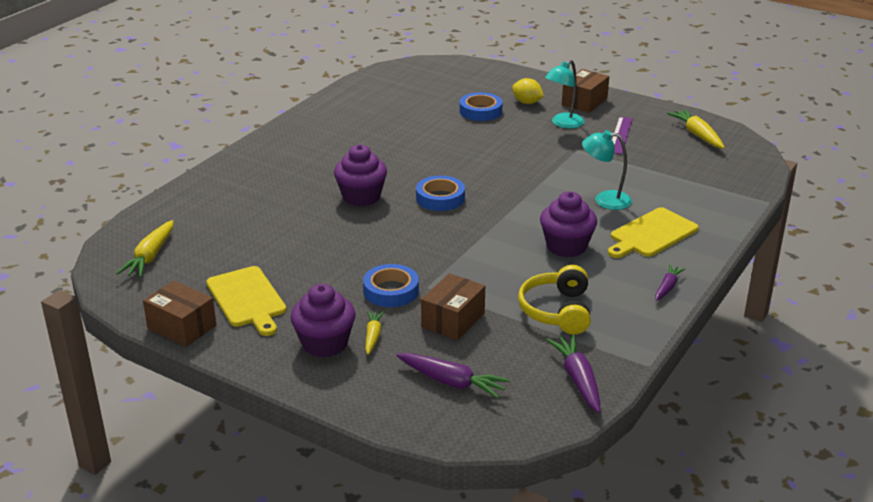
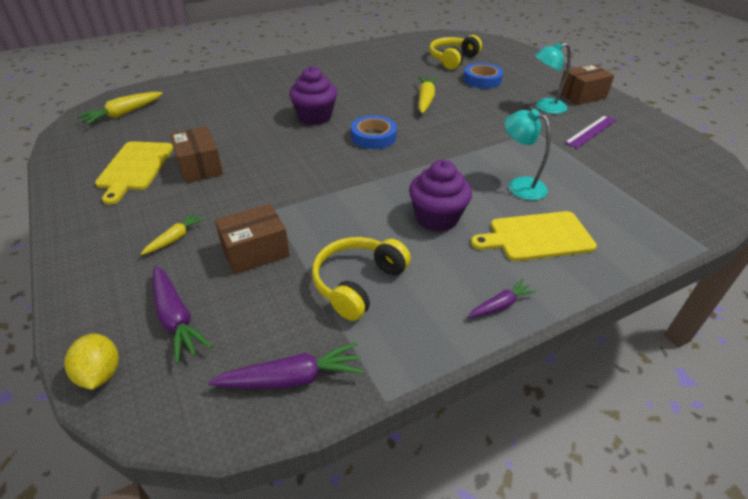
camera: 30 degrees right, 10 degrees up
(182, 327) = (65, 173): brown box -> brown box (200, 167)
(324, 344) = (132, 229): purple cupcake -> none
(391, 291) = (240, 202): blue tape -> none
(429, 96) = (452, 59): none -> yellow headphones
(527, 102) = (529, 83): yellow lemon -> yellow lemon (100, 374)
(578, 379) = (292, 378): purple carrot -> purple carrot turned 60 degrees clockwise
(697, 135) = (674, 153): yellow carrot -> yellow carrot (425, 100)

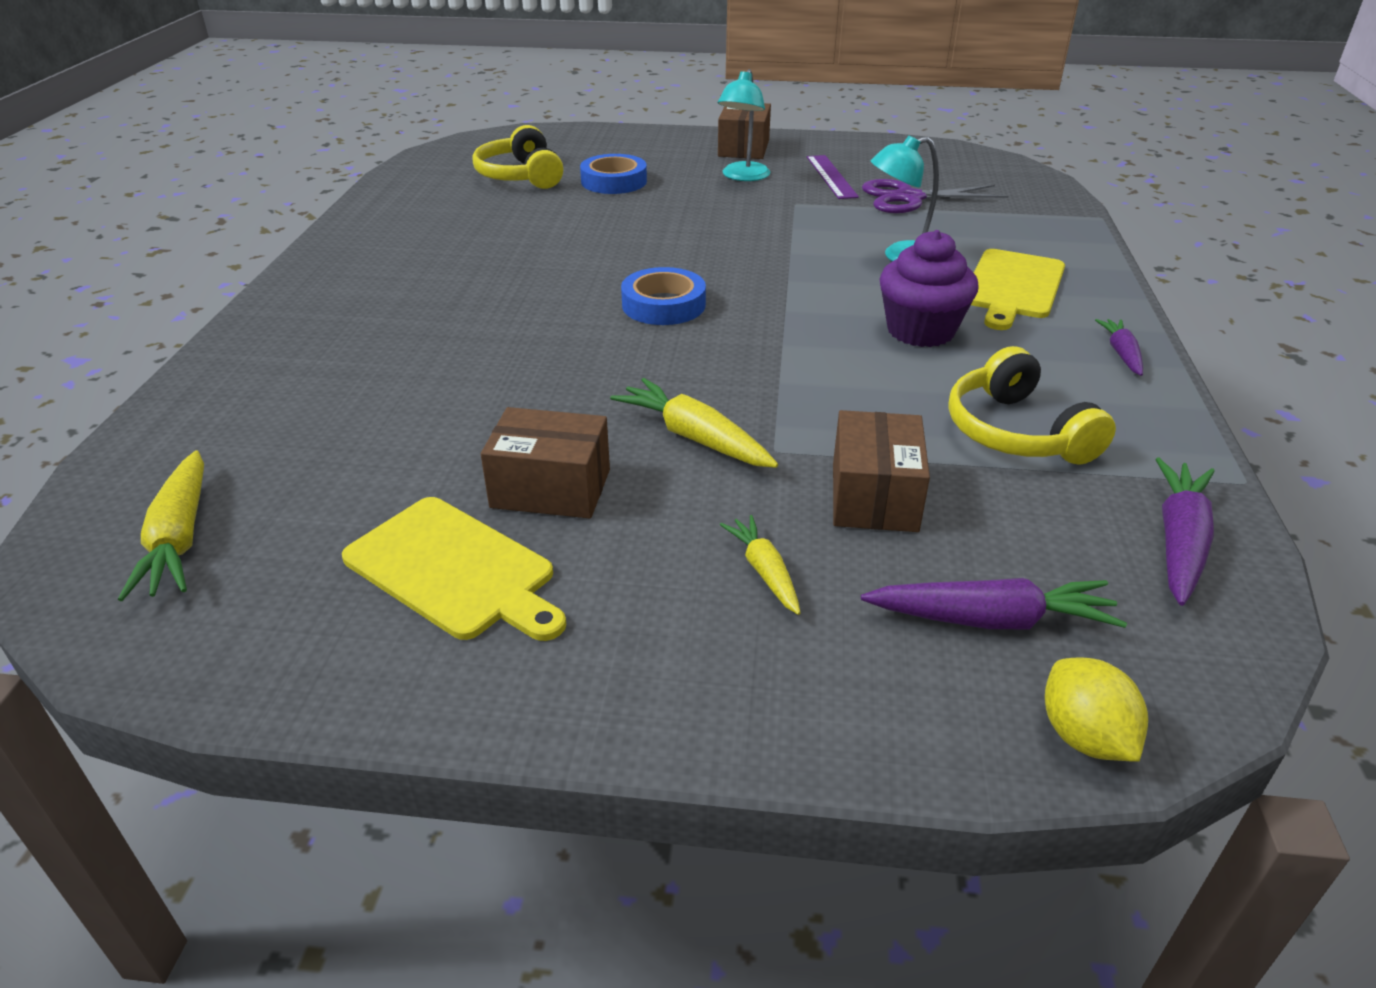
camera: 55 degrees left, 5 degrees down
(100, 374) = (1084, 736): yellow lemon -> yellow lemon turned 60 degrees clockwise
(315, 117) = (533, 331): purple cupcake -> none
(425, 100) = (611, 234): yellow carrot -> yellow carrot (694, 437)
(605, 164) = (909, 198): none -> purple scissors

